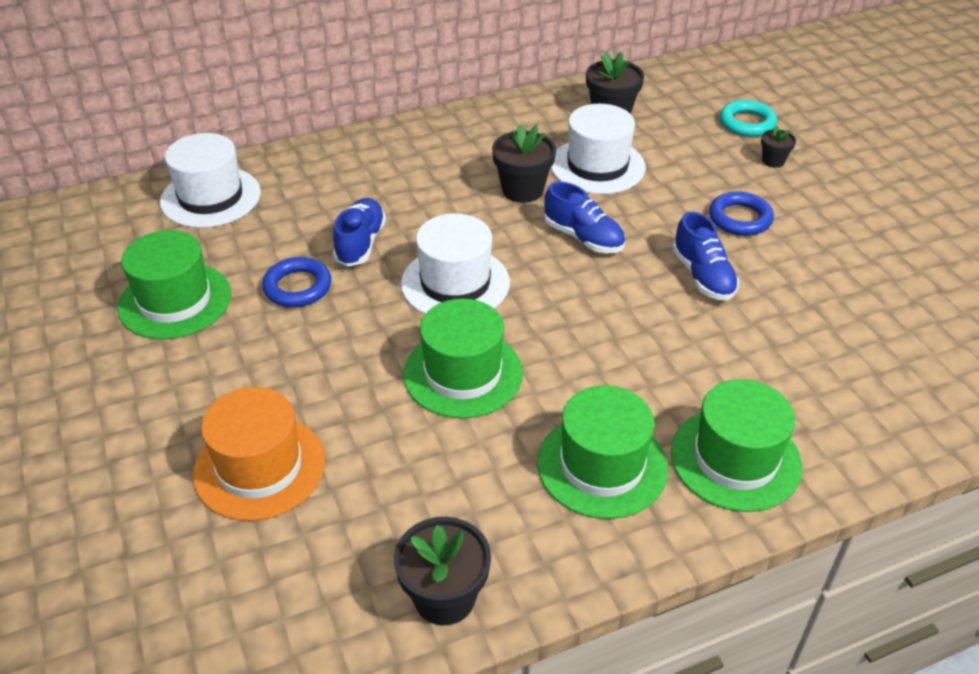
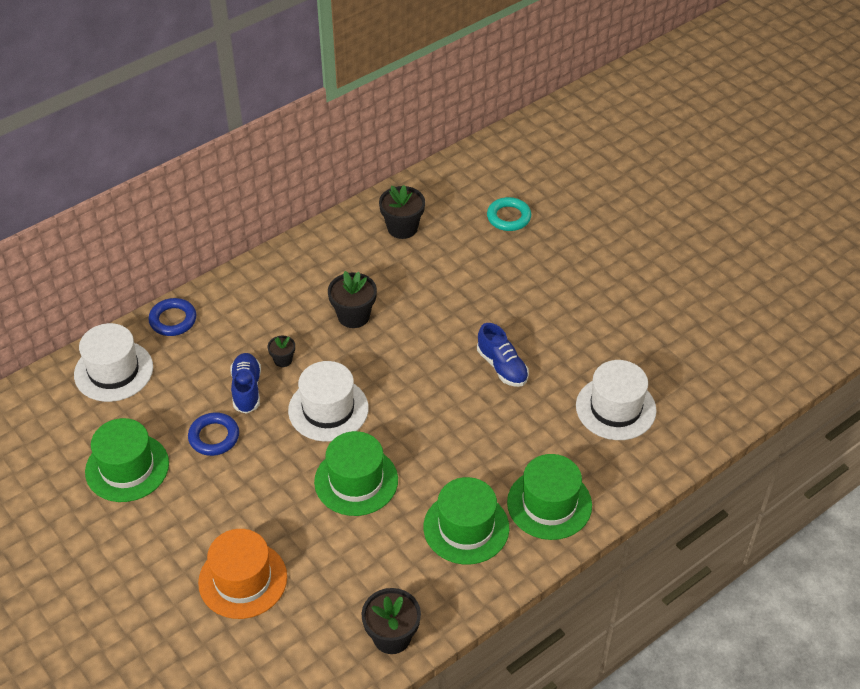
camera: 15 degrees left, 5 degrees up
(583, 237) = (410, 350): blue shoe -> none
(597, 166) = (404, 282): white hat -> white hat (615, 408)
(740, 218) = (519, 310): blue ring -> blue ring (173, 320)
(773, 161) = (534, 251): black flower pot -> black flower pot (283, 360)

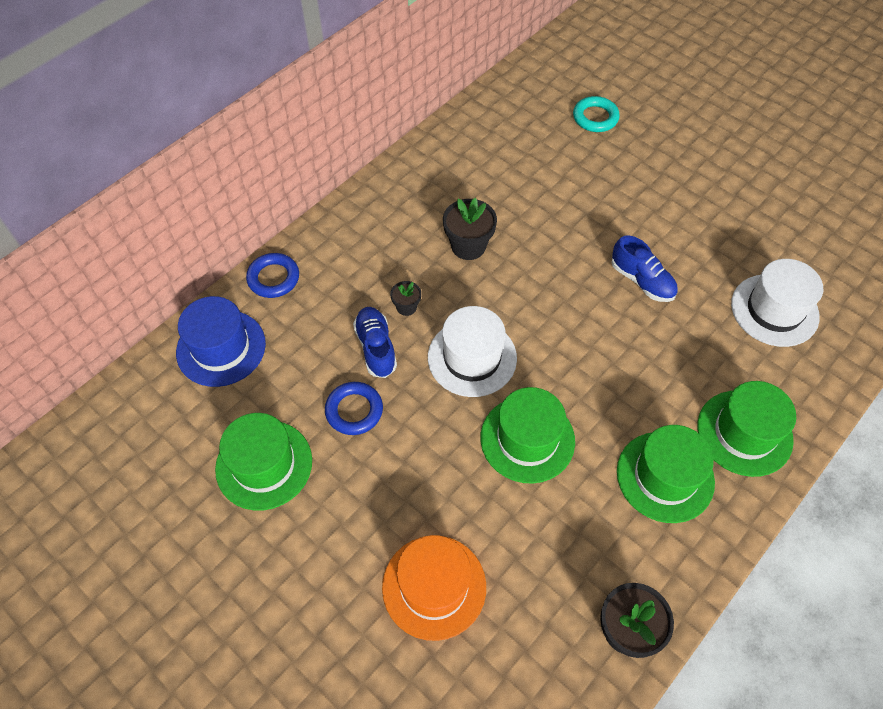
camera: 10 degrees left, 10 degrees up
(113, 371) = (221, 348): white hat -> blue hat
(402, 228) = (491, 143): black flower pot -> none

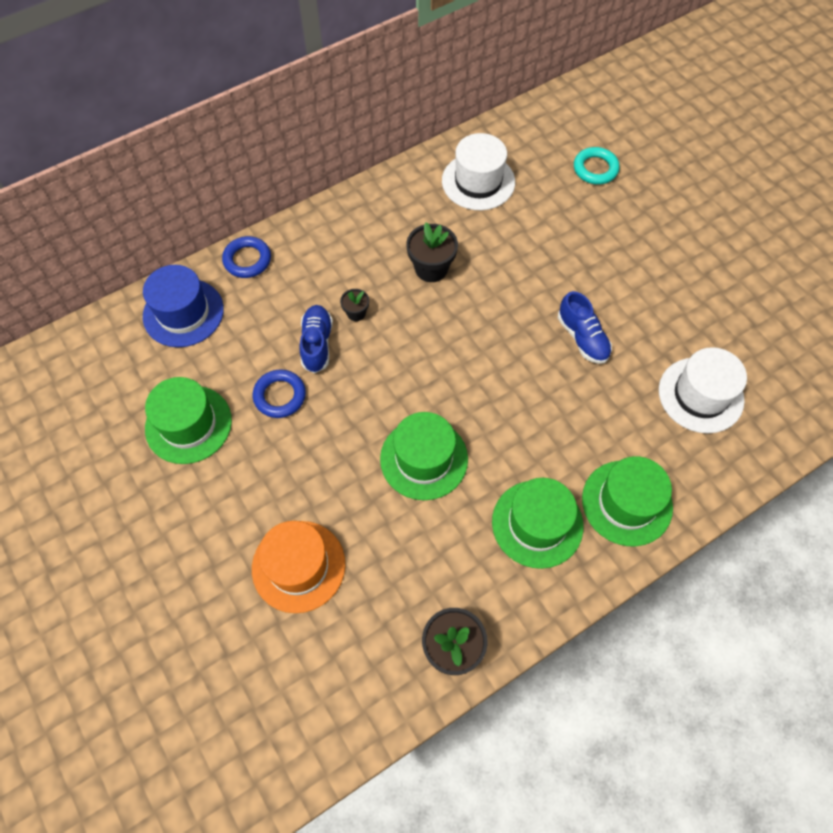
camera: 15 degrees right, 5 degrees up
(472, 357) = (399, 373): white hat -> white hat (478, 181)

